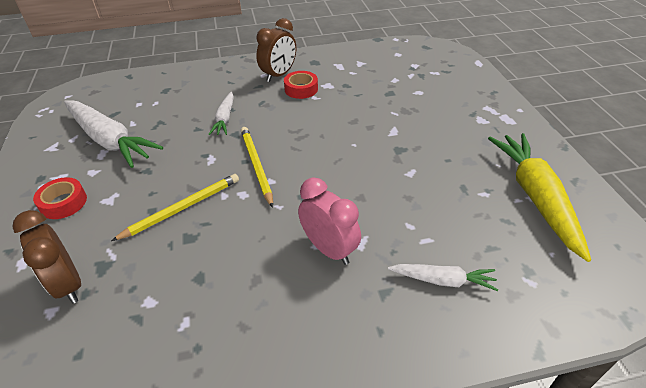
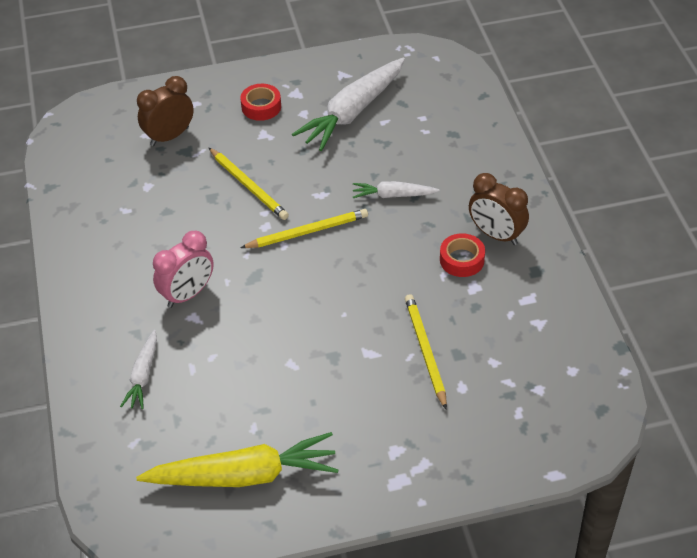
camera: 90 degrees right, 5 degrees up
(389, 106) = (425, 351): none -> yellow pencil

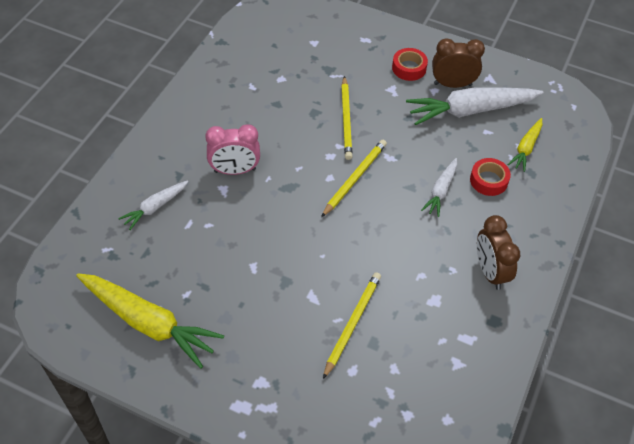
camera: 35 degrees right, 5 degrees up
(169, 136) = (327, 53): brown clock -> brown clock (452, 84)
(307, 232) = (354, 178): yellow pencil -> yellow pencil turned 75 degrees counterclockwise
(393, 195) = (441, 191): white carrot -> white carrot turned 105 degrees counterclockwise
(430, 116) = (526, 148): none -> yellow carrot
(462, 260) = (445, 273): red tape -> red tape (488, 180)

